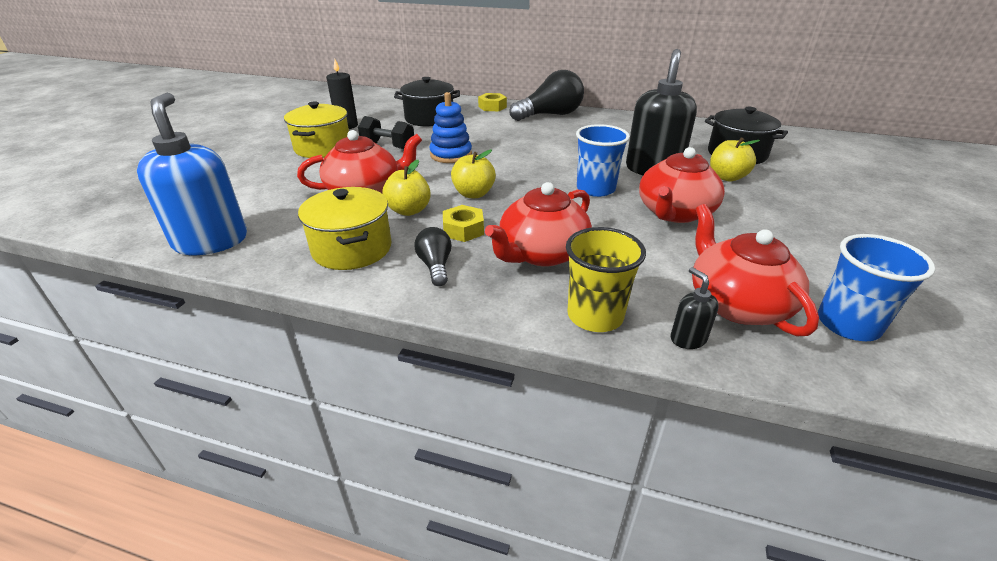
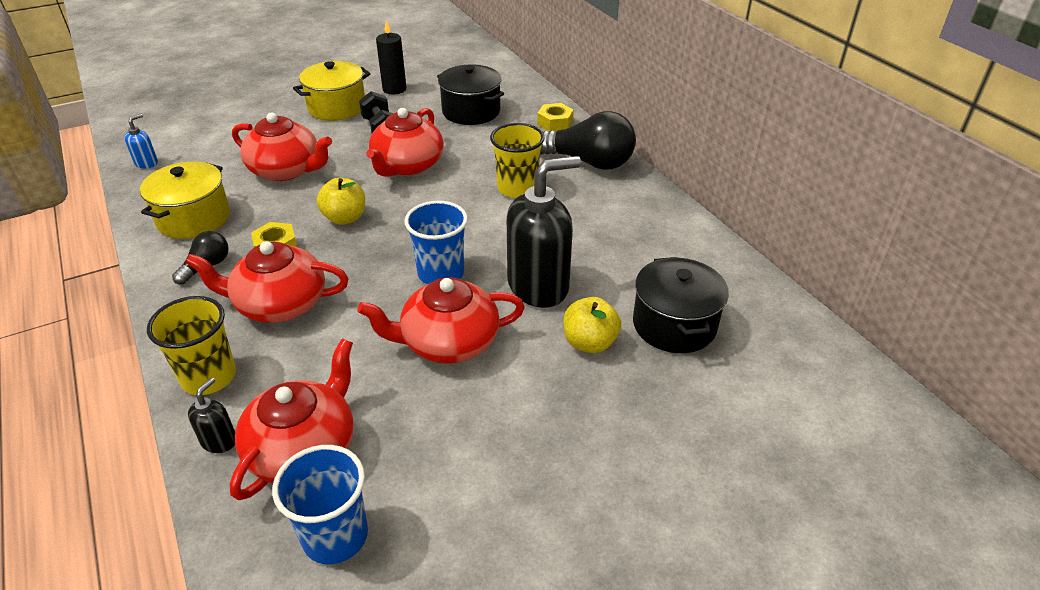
camera: 45 degrees right, 5 degrees up
(211, 241) = (146, 163): blue soap dispenser -> blue soap dispenser, size x0.43
(409, 210) = (278, 206): yellow apple -> none
(451, 155) = (407, 165): blue stacking toy -> red teapot
(542, 138) = (517, 188): none -> yellow cup

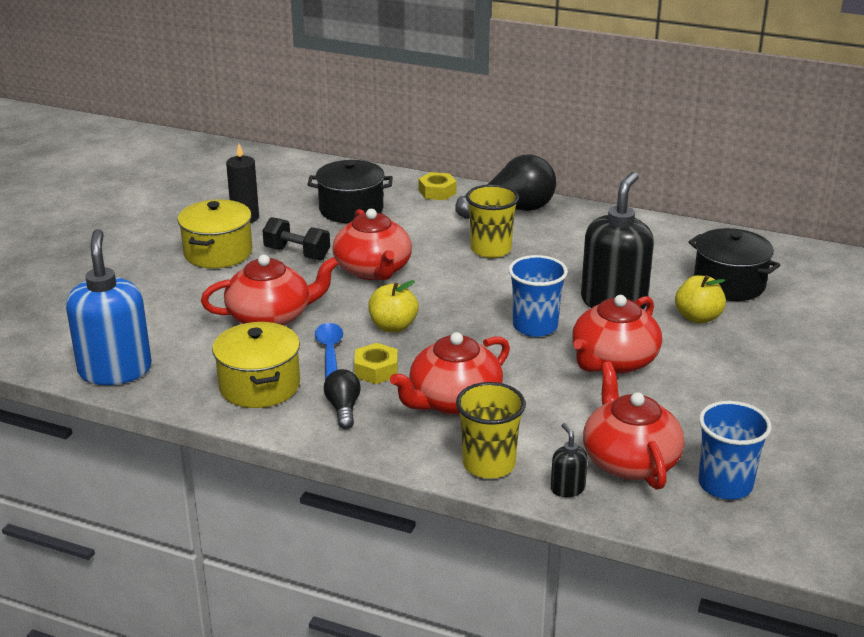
camera: 40 degrees left, 10 degrees down
(146, 163) = (115, 370): blue soap dispenser -> blue soap dispenser, size x2.33
(275, 215) = (330, 351): none -> blue spoon

